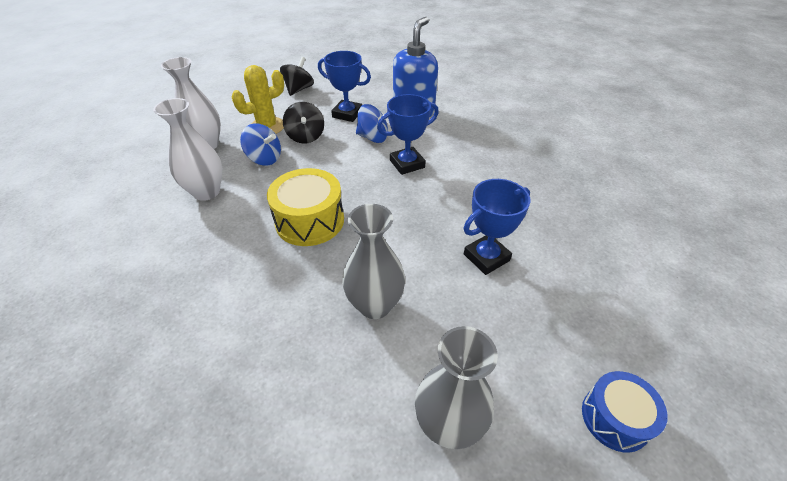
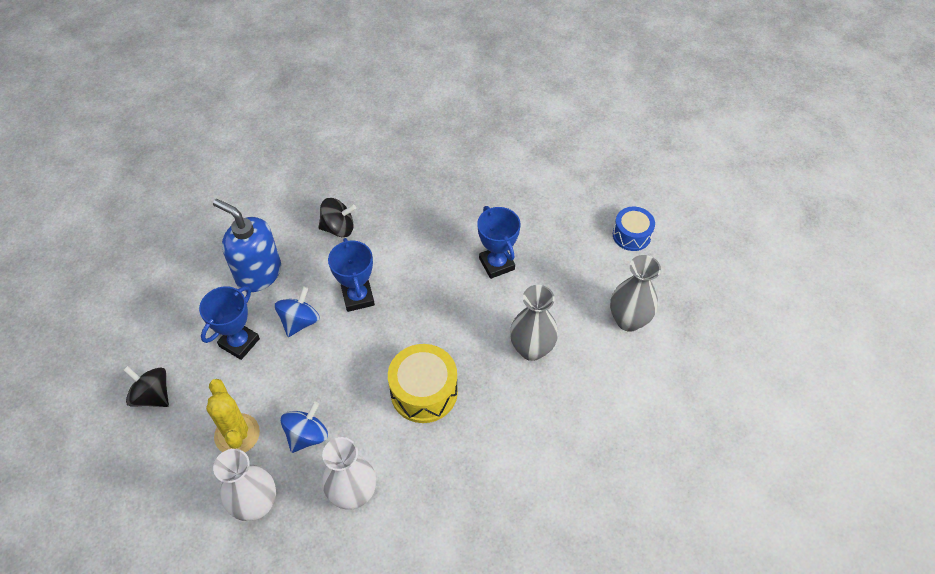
camera: 80 degrees left, 10 degrees up
(306, 136) = (274, 390): black spinning top -> black spinning top (338, 228)

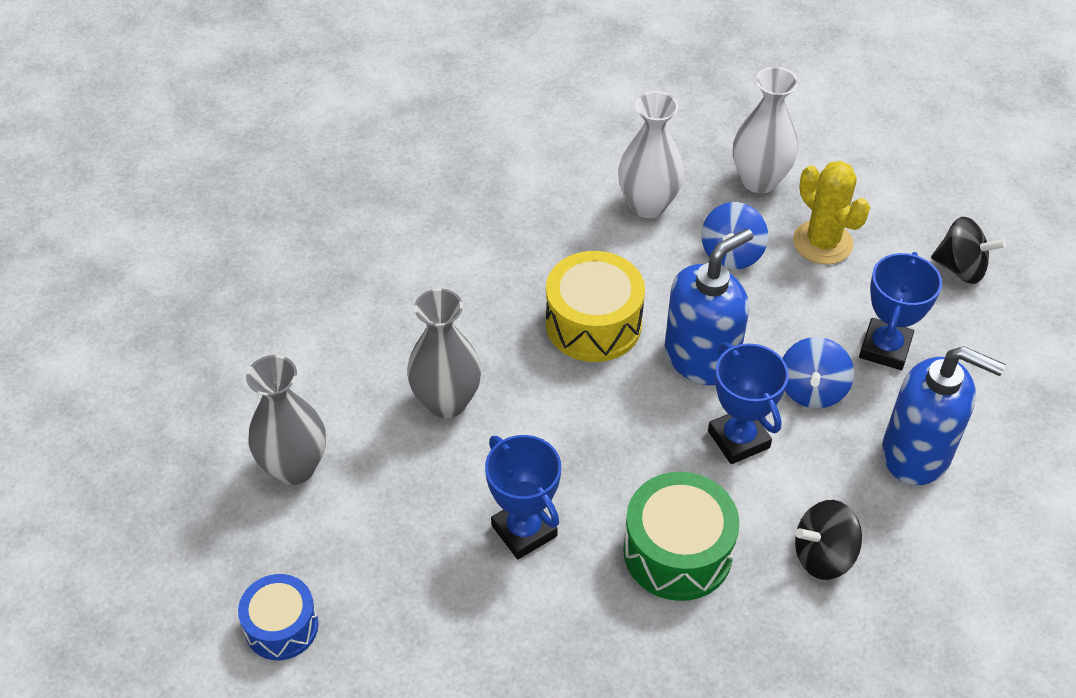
camera: 170 degrees right, 5 degrees down
(360, 355) = (701, 357): none -> blue soap dispenser
(415, 241) = (677, 552): none -> green drum

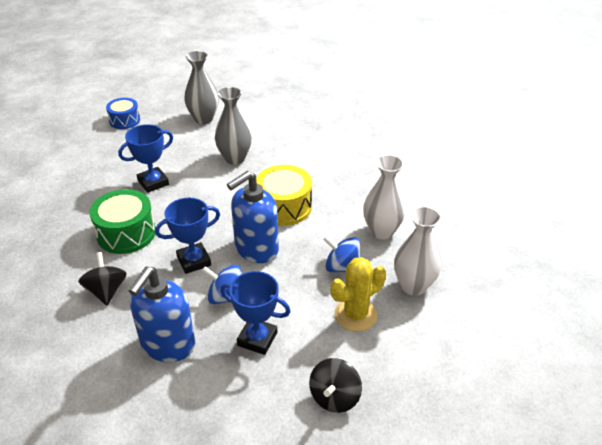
camera: 90 degrees right, 10 degrees down
(701, 357) = (256, 249): blue soap dispenser -> blue soap dispenser turned 90 degrees clockwise

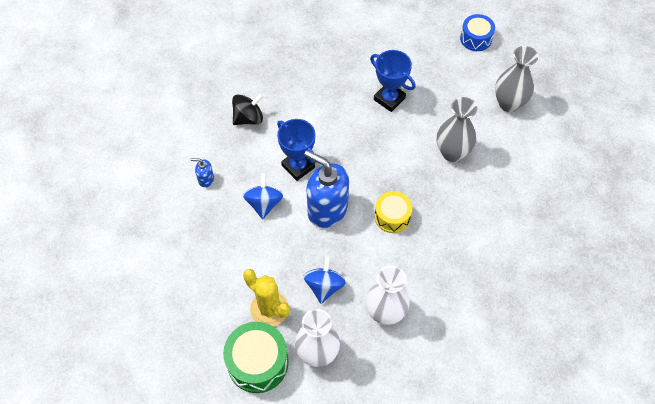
camera: 75 degrees right, 20 degrees up
(126, 233) = (316, 105): green drum -> green drum (257, 362)
(167, 345) = (206, 179): blue soap dispenser -> blue soap dispenser, size x0.43
(257, 339) = (226, 239): blue trophy -> none
(284, 207) = (392, 217): yellow drum -> yellow drum, size x0.65
(334, 397) = (181, 309): black spinning top -> none

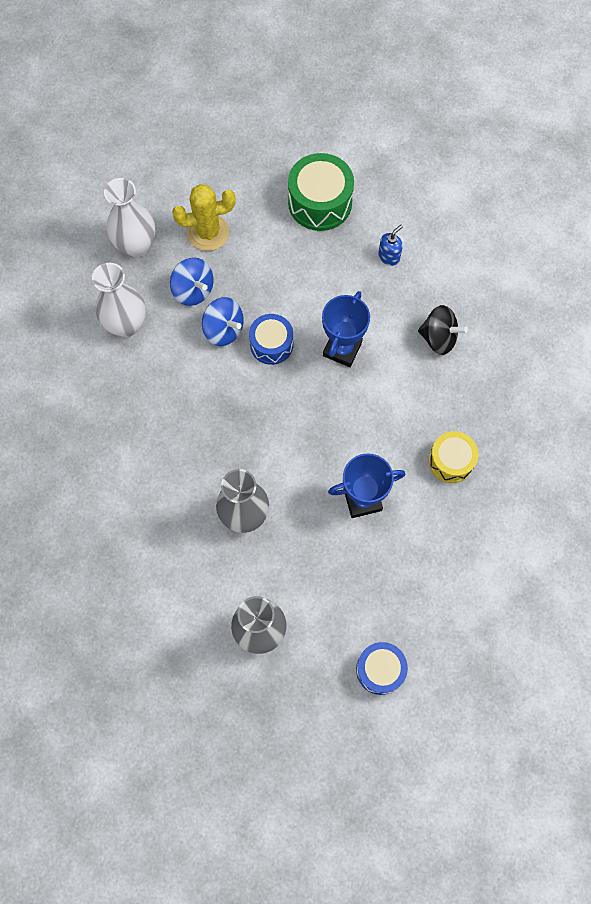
camera: 125 degrees right, 10 degrees up
(248, 118) = (438, 338): black spinning top -> black spinning top turned 75 degrees counterclockwise
(257, 362) = (166, 195): green drum -> green drum (320, 202)
(264, 203) = (322, 292): blue spinning top -> blue spinning top (223, 330)
(298, 166) = (342, 349): blue trophy -> blue trophy turned 60 degrees counterclockwise
(327, 209) = (271, 344): blue soap dispenser -> blue drum
(392, 217) = (216, 399): yellow drum -> yellow drum (451, 461)

